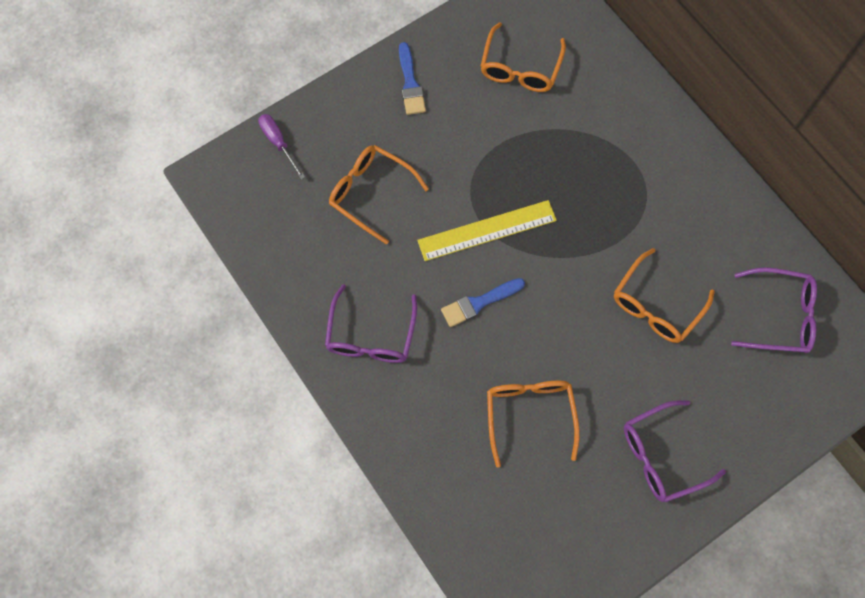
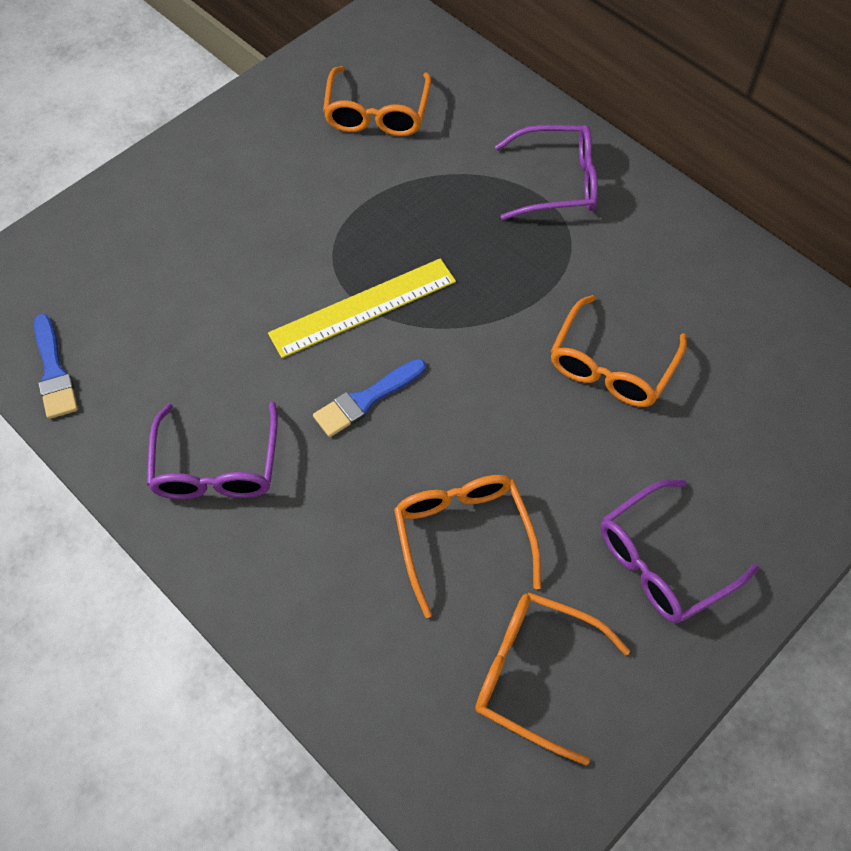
camera: 10 degrees left, 10 degrees down
(278, 143) = (61, 242): purple screwdriver -> none
(370, 193) = (196, 285): orange glasses -> orange glasses (535, 674)
(410, 83) = (235, 149): blue brush -> blue brush (54, 372)
(780, 316) = (780, 353): purple glasses -> purple glasses (557, 182)

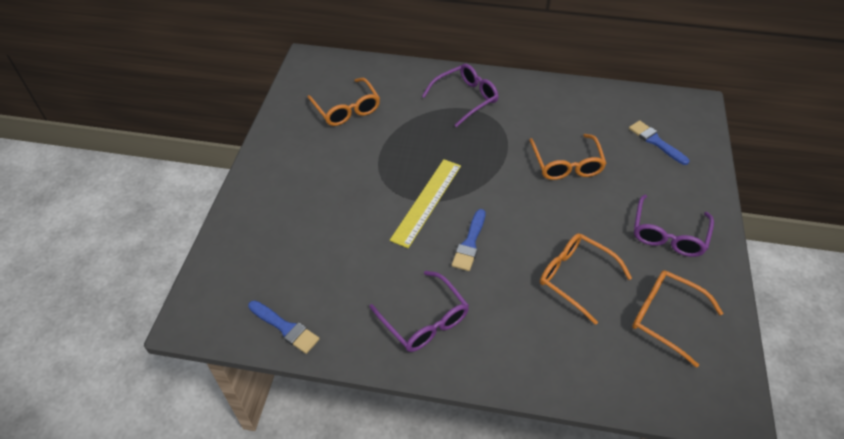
camera: 35 degrees left, 10 degrees down
(535, 674) = (665, 317): orange glasses -> orange glasses turned 45 degrees clockwise
(791, 409) = (655, 141): none -> blue brush

